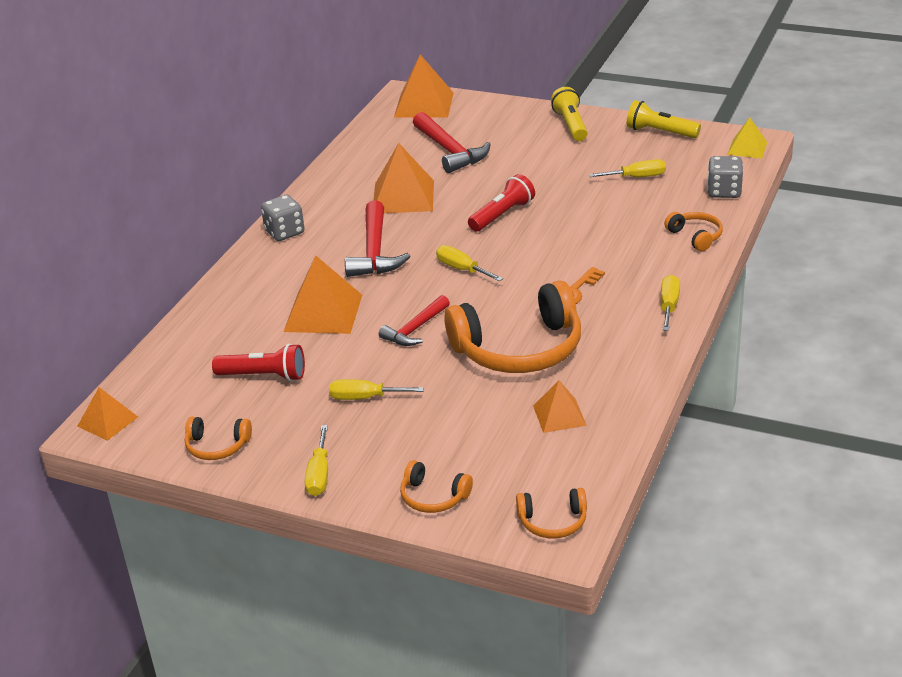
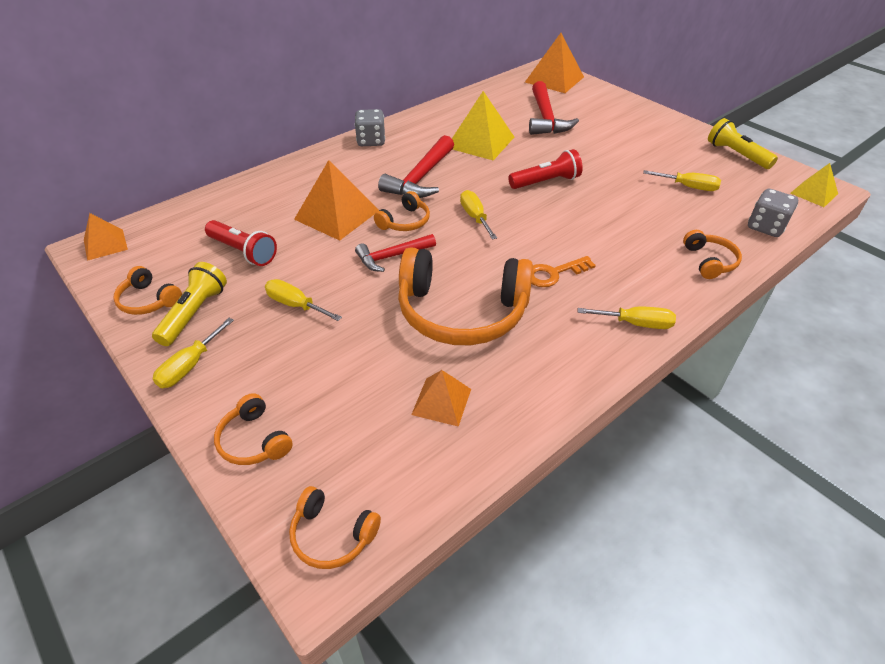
camera: 25 degrees right, 10 degrees up
(398, 296) = (405, 221): none -> orange headphones
(403, 197) = (480, 142): orange pyramid -> yellow pyramid
(571, 125) = (660, 126): yellow flashlight -> yellow flashlight (194, 313)
(669, 305) = (636, 324): yellow screwdriver -> yellow screwdriver turned 60 degrees clockwise

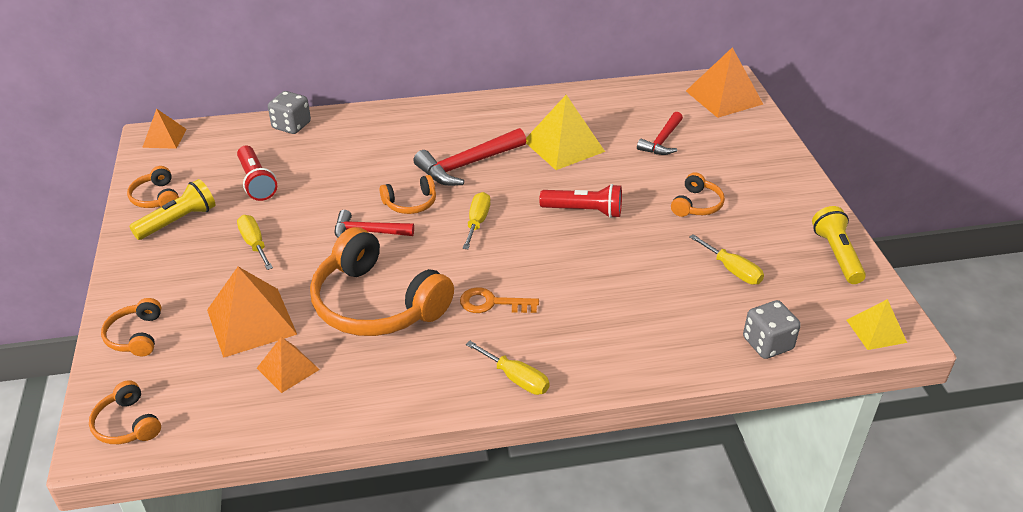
camera: 30 degrees right, 5 degrees down
(190, 366) = (141, 262): yellow screwdriver -> none
(337, 214) = (359, 175): orange pyramid -> orange pyramid (251, 322)
(371, 141) = (459, 111): grey dice -> grey dice (291, 126)
(546, 118) = (662, 141): red hammer -> red hammer, size x0.64
(709, 261) = (659, 353): orange headphones -> orange headphones (696, 205)

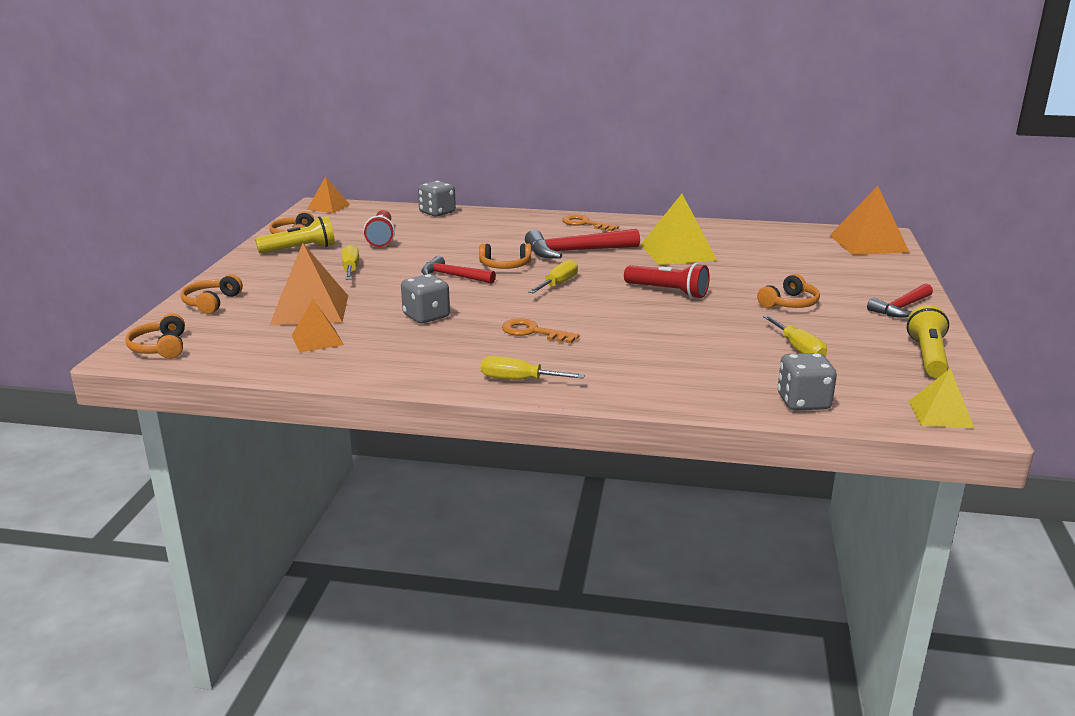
camera: 20 degrees right, 15 degrees down
(377, 304) = (426, 316): orange headphones -> grey dice
(453, 116) = (585, 224): none -> orange key
(516, 378) = (519, 380): yellow screwdriver -> yellow screwdriver turned 135 degrees clockwise
(662, 141) = (781, 261): red hammer -> red hammer (901, 308)

